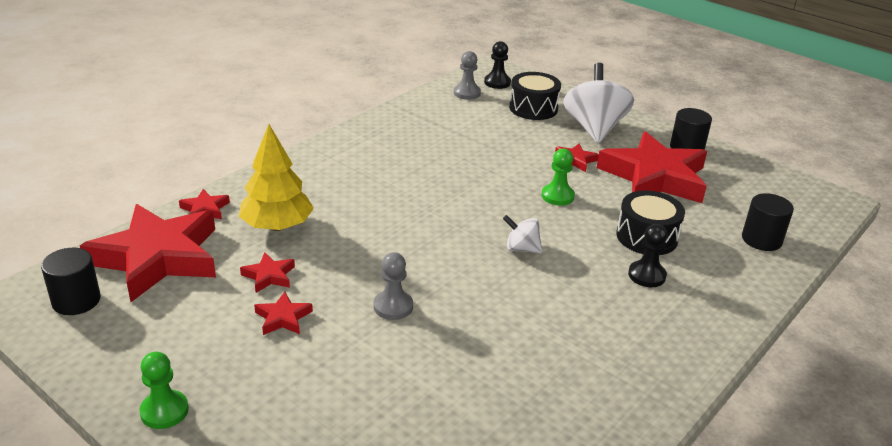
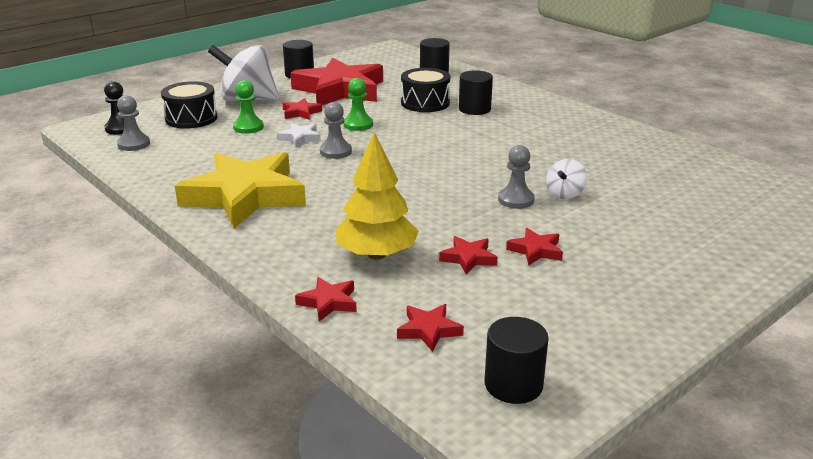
camera: 80 degrees left, 5 degrees down
(158, 258) = (429, 330): red star -> red star, size x0.40
(164, 411) = (677, 308): green pawn -> green pawn (248, 127)
(378, 154) = (245, 196): none -> yellow star
(483, 189) = (335, 152): none -> grey pawn
(509, 166) = (300, 138): none -> white star
(521, 248) = (435, 145): white spinning top -> white spinning top (564, 194)
(646, 275) = (474, 109): black pawn -> black cylinder

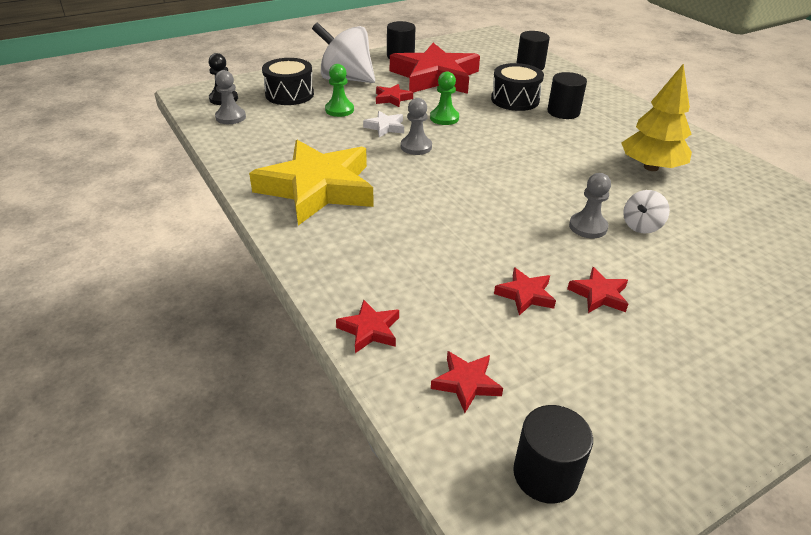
camera: 10 degrees right, 10 degrees up
(376, 254) = (431, 276): yellow tree -> yellow tree (650, 167)

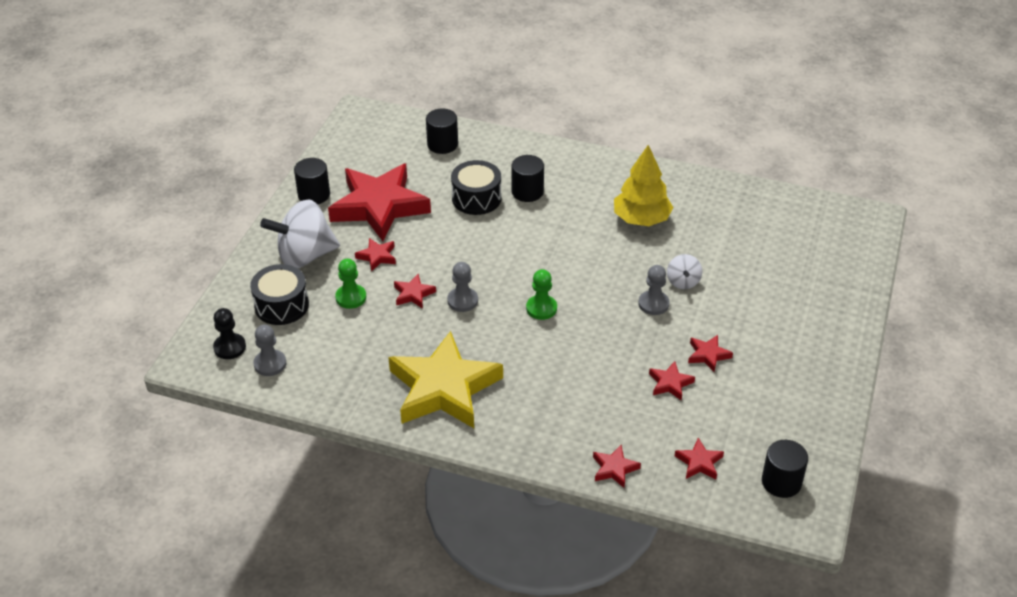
camera: 40 degrees left, 5 degrees up
(385, 127) = (413, 294): white star -> red star
(444, 118) = (446, 255): green pawn -> green pawn (541, 308)

